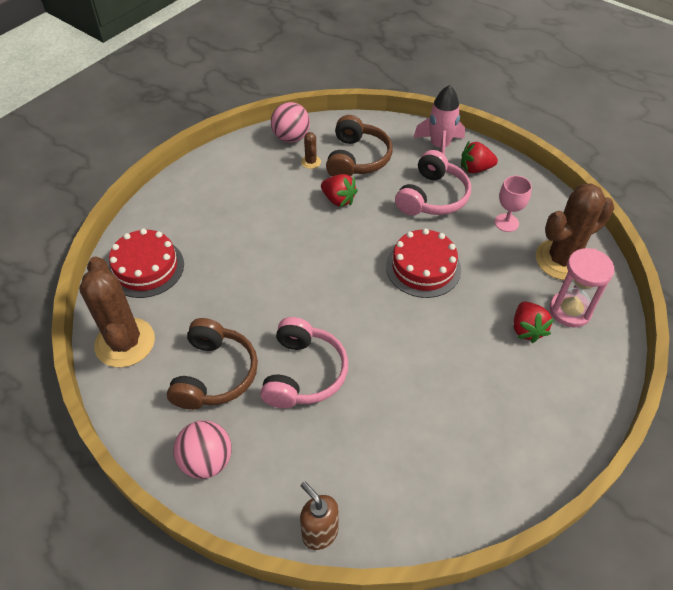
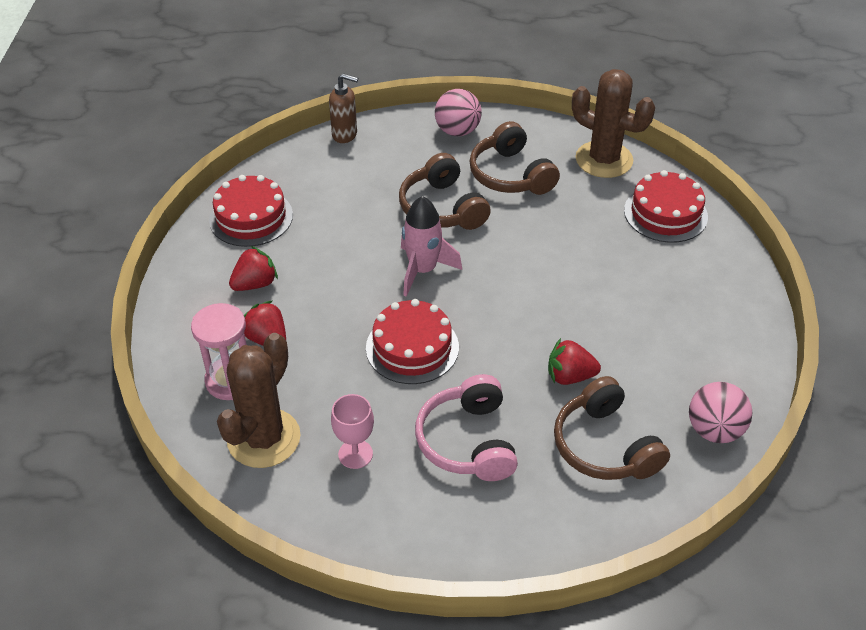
camera: 145 degrees right, 5 degrees down
(304, 373) = (442, 208): pink headphones -> brown headphones
(311, 162) = (652, 408): brown cactus -> none
(439, 147) = (520, 531): pink rocket -> pink rocket (423, 270)
(475, 169) = (445, 519): red strawberry -> red strawberry (255, 284)
(483, 468) = (251, 217): none -> red cake

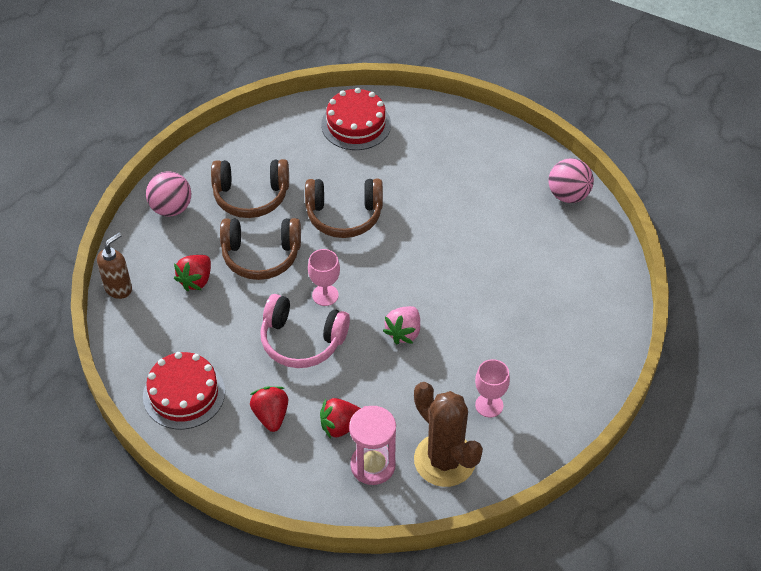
camera: 65 degrees left, 5 degrees up
(412, 347) = (404, 332): red cake -> pink strawberry
(423, 270) = (325, 295): pink rocket -> pink goblet
(468, 441) = (511, 333): pink headphones -> pink headphones (302, 340)
(569, 376) = (482, 250): red strawberry -> red strawberry (196, 280)
(604, 160) = (273, 132): brown cactus -> none
(605, 446) = (552, 258): brown headphones -> brown headphones (344, 215)

